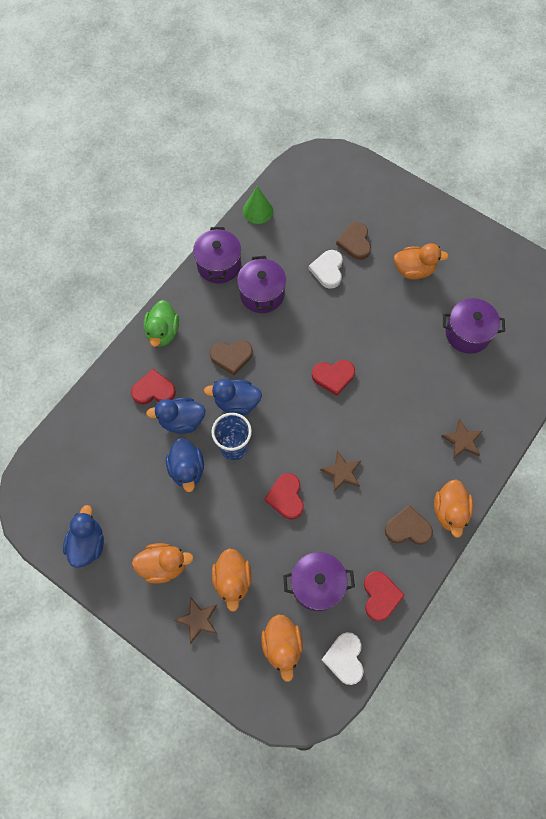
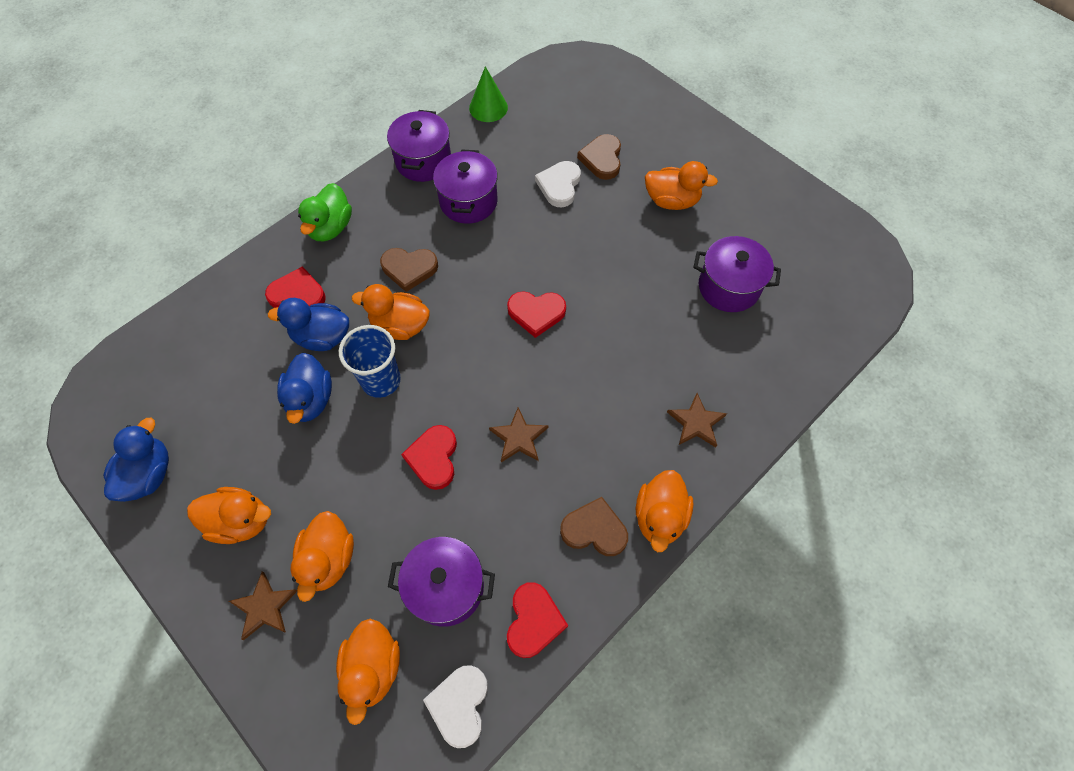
camera: 10 degrees right, 5 degrees down
(236, 402) = (400, 325): blue duck -> orange duck

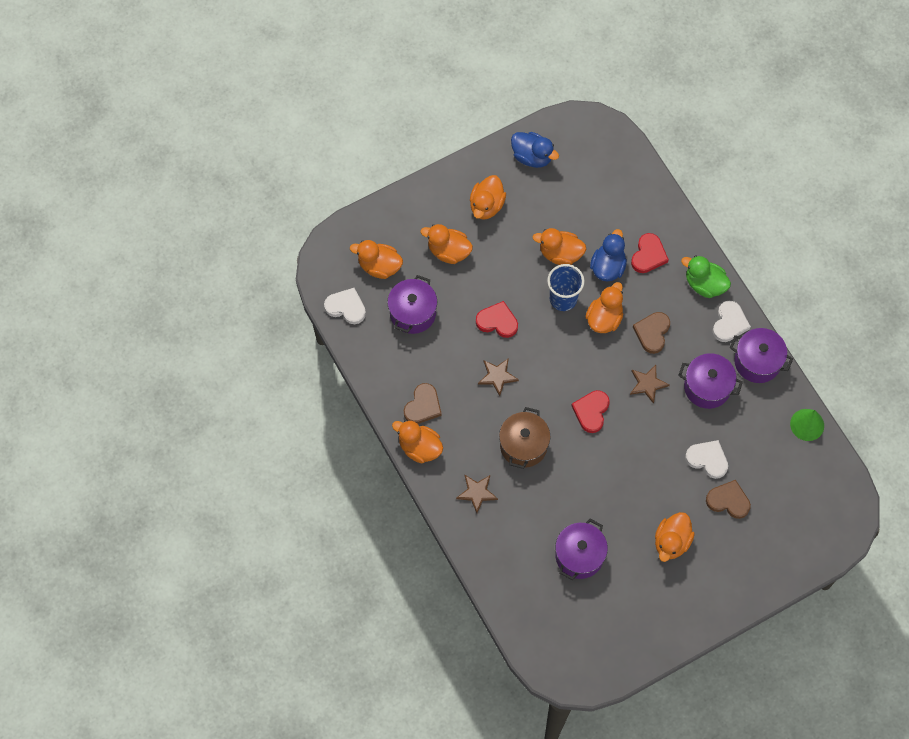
camera: 105 degrees right, 5 degrees up
(264, 607) = (430, 214): brown star -> brown star (648, 384)
(310, 399) = (560, 254): blue duck -> orange duck
(379, 194) = (729, 323): none -> white heart
(533, 621) = (379, 357): red heart -> none
(609, 381) = (523, 445): none -> brown pot

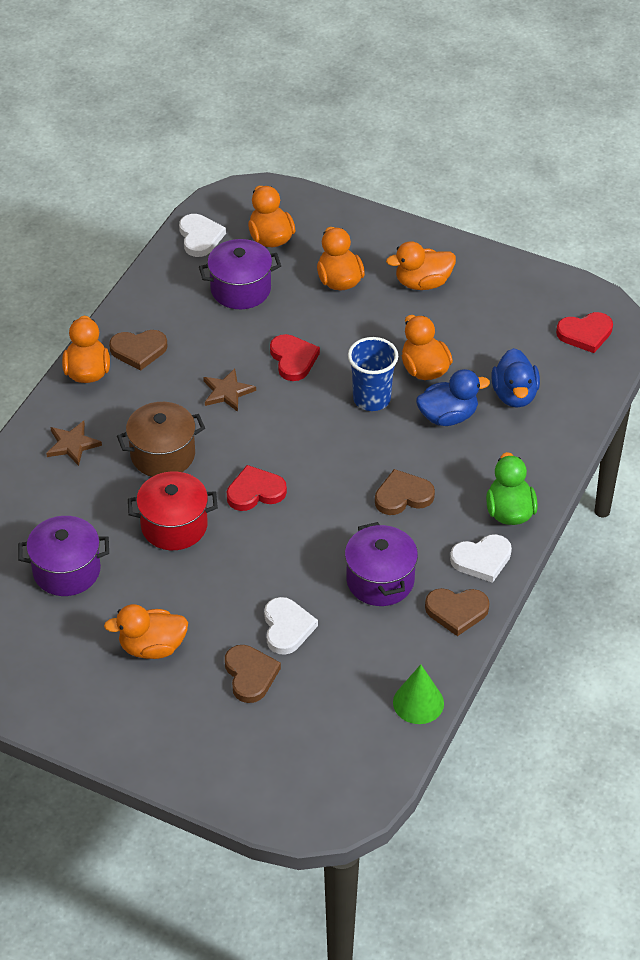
camera: 55 degrees right, 20 degrees down
(532, 156) = (518, 289): blue duck -> blue duck (514, 395)
(586, 473) = (174, 526): none -> red pot
(604, 318) = (381, 445): orange duck -> none
(648, 255) = (497, 444): red heart -> red heart (585, 334)
(648, 384) = (334, 524): brown star -> none
(757, 362) = (456, 611): purple pot -> brown heart

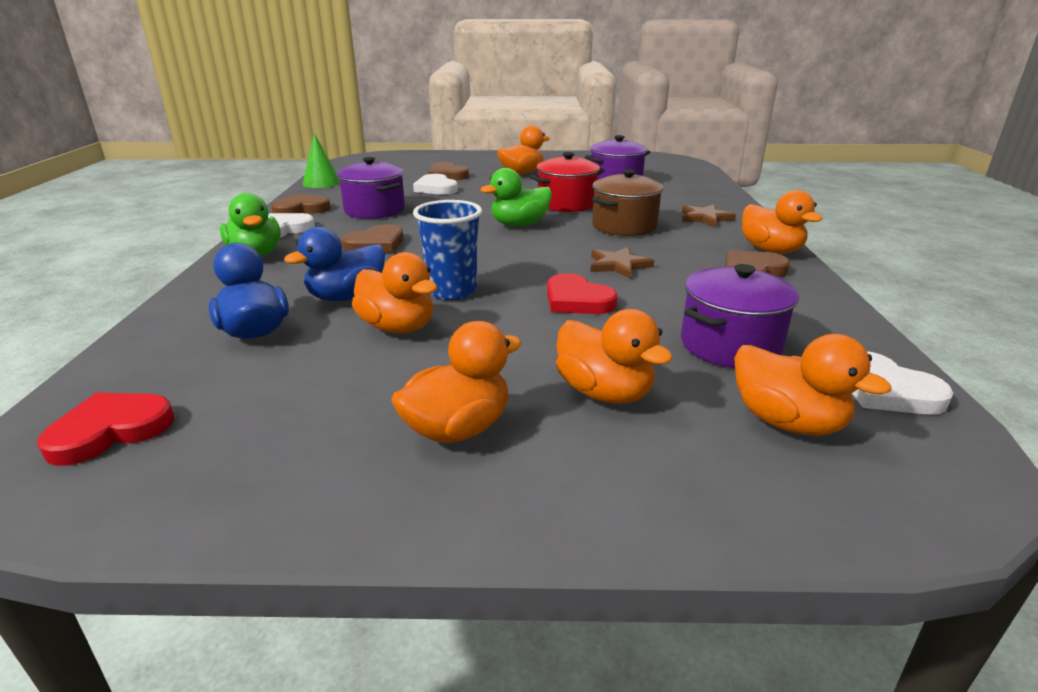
camera: 155 degrees right, 20 degrees down
(255, 492) = (519, 225): red heart -> green duck

